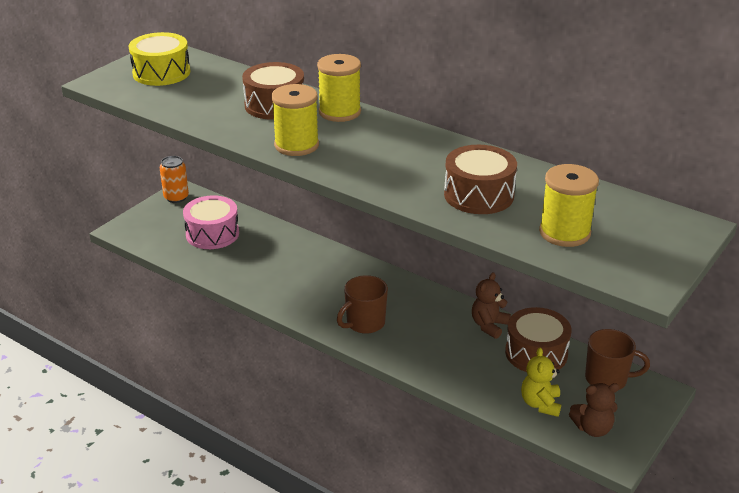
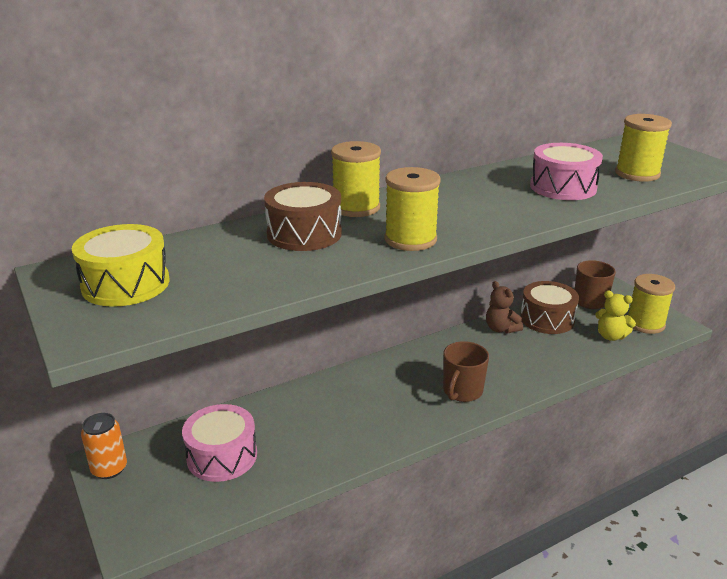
camera: 65 degrees left, 5 degrees down
(364, 323) = (462, 391): brown mug -> brown mug turned 45 degrees clockwise
(479, 195) = (563, 187): brown drum -> pink drum
(592, 428) = (645, 324): brown teddy bear -> yellow spool

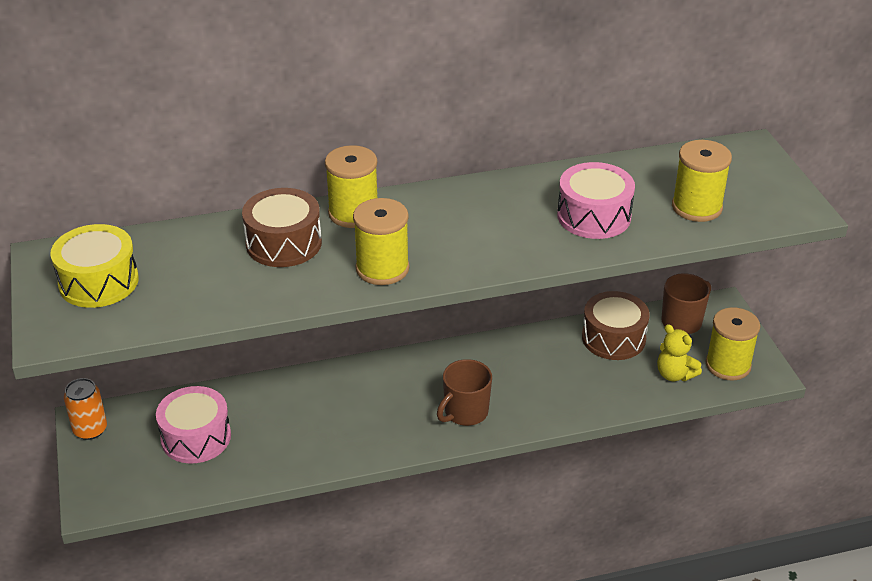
camera: 15 degrees right, 10 degrees up
(501, 329) = (552, 342): brown teddy bear -> none

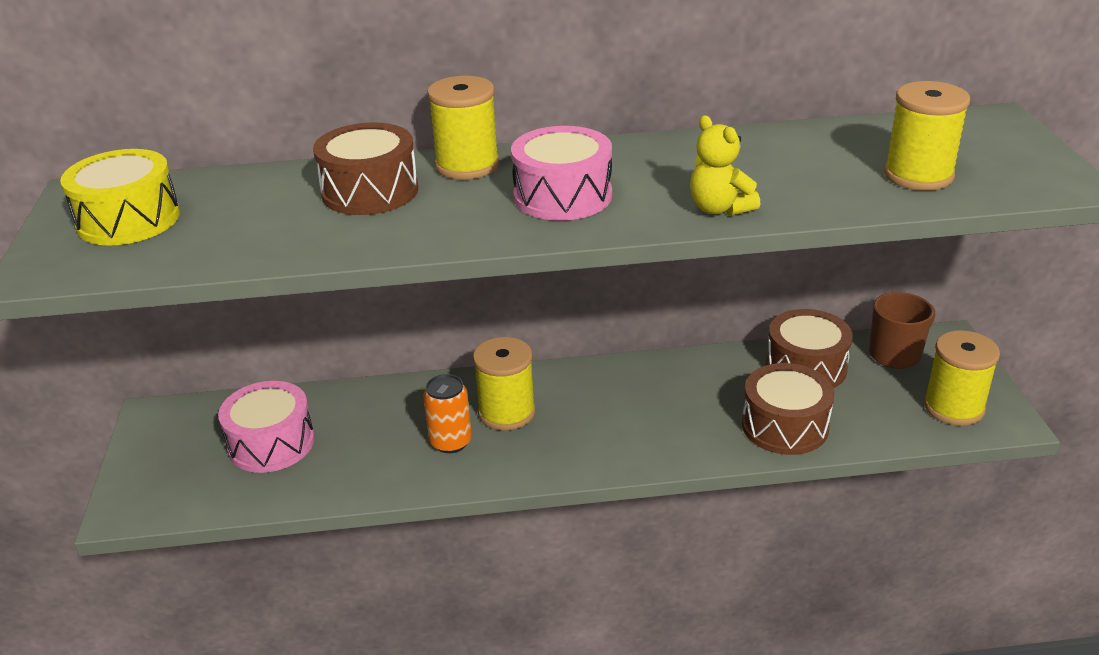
camera: 10 degrees right, 5 degrees down
(90, 430) = (153, 426): orange can -> orange can (451, 442)
(382, 268) = (484, 222): yellow spool -> yellow spool (506, 412)
(465, 412) = (605, 439): brown mug -> none
(594, 216) = (776, 179): pink drum -> pink drum (562, 196)
(602, 390) = (785, 426): none -> brown drum
(674, 374) = (881, 413): yellow teddy bear -> yellow teddy bear (719, 209)

